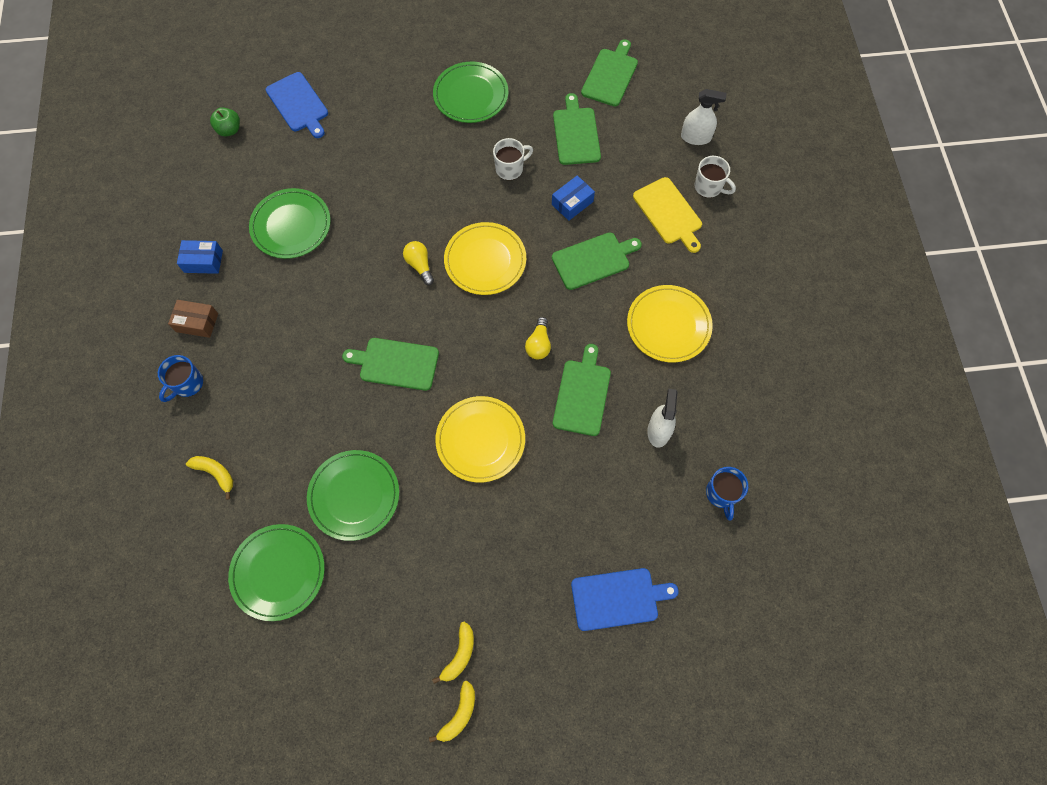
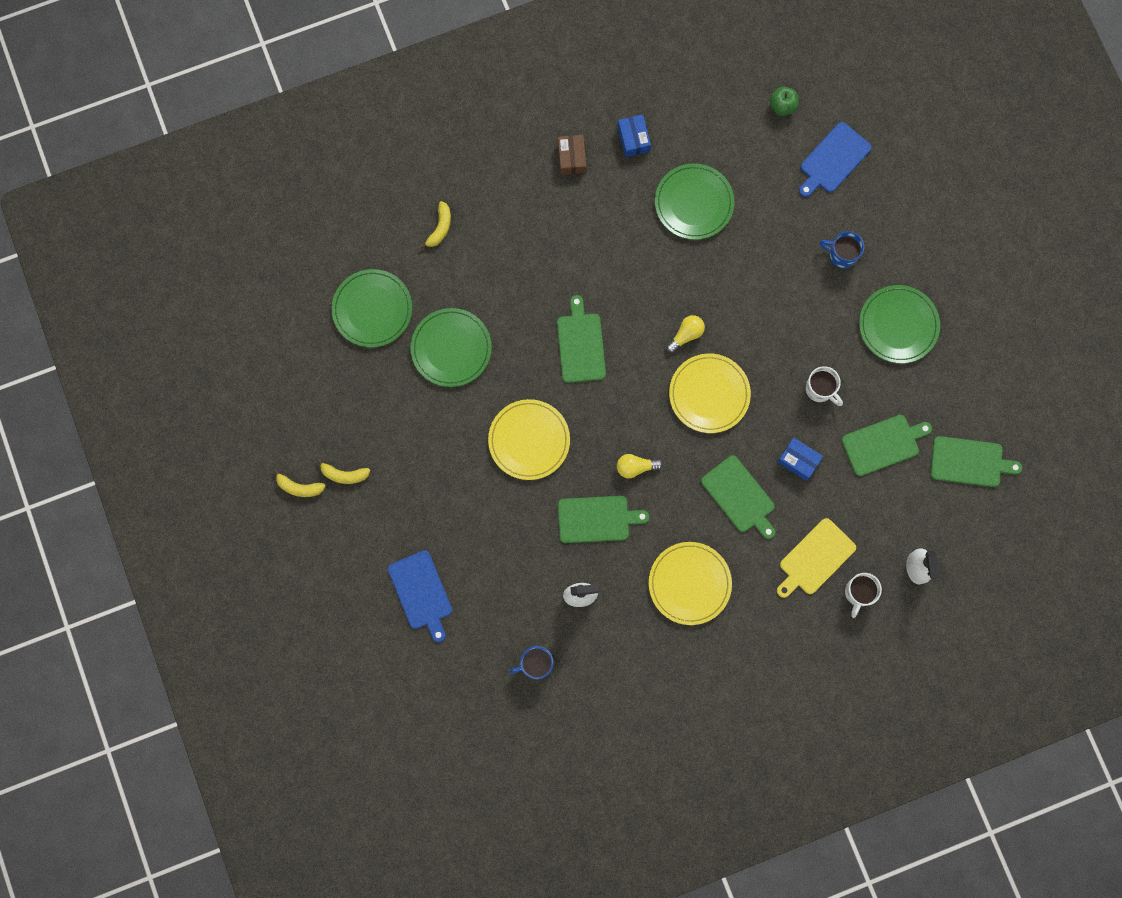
camera: 75 degrees right, 10 degrees up
(187, 384) = (512, 173): blue mug -> blue mug (841, 255)

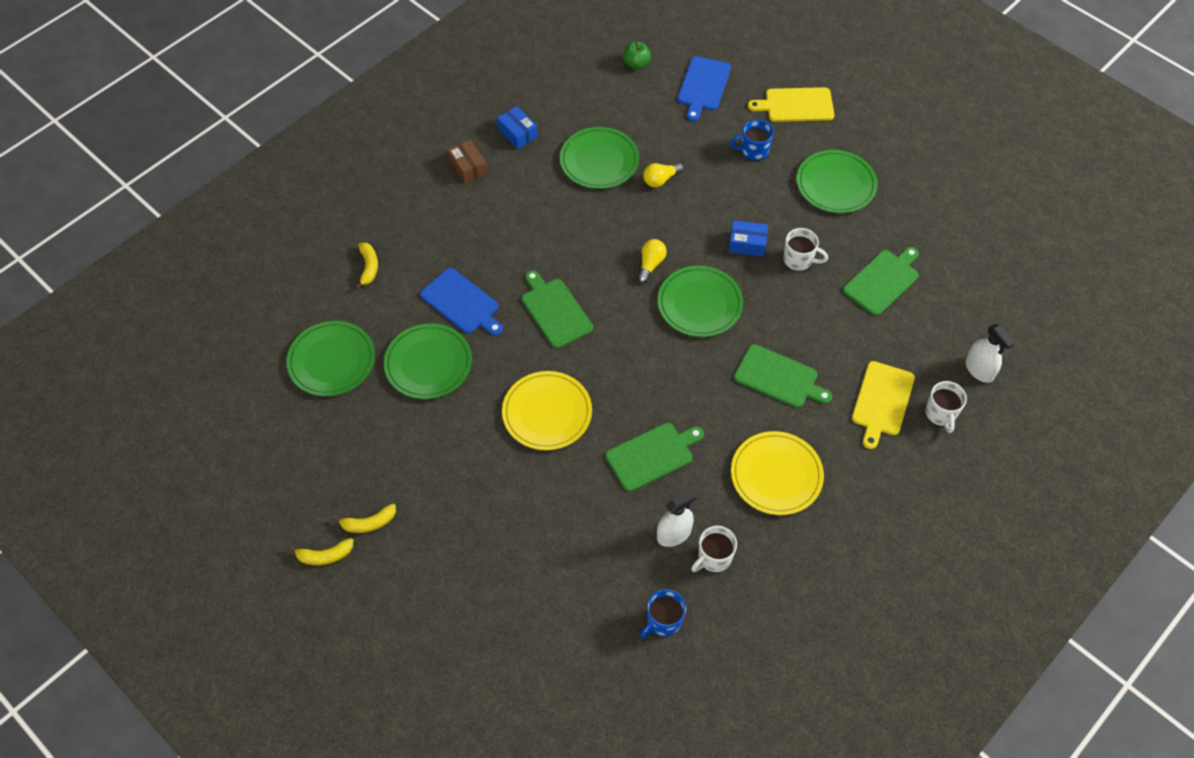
camera: 25 degrees left, 20 degrees down
(421, 593) = (505, 604): blue cutting board -> blue cutting board (462, 303)
(601, 631) = (713, 558): none -> white mug
(635, 467) = (665, 393): yellow light bulb -> yellow light bulb (661, 180)
(709, 394) = (700, 303): yellow plate -> green plate
(798, 460) = (815, 325): blue box -> blue box (747, 244)
(910, 221) = (796, 105): none -> yellow cutting board
(969, 462) = (967, 264): green cutting board -> none

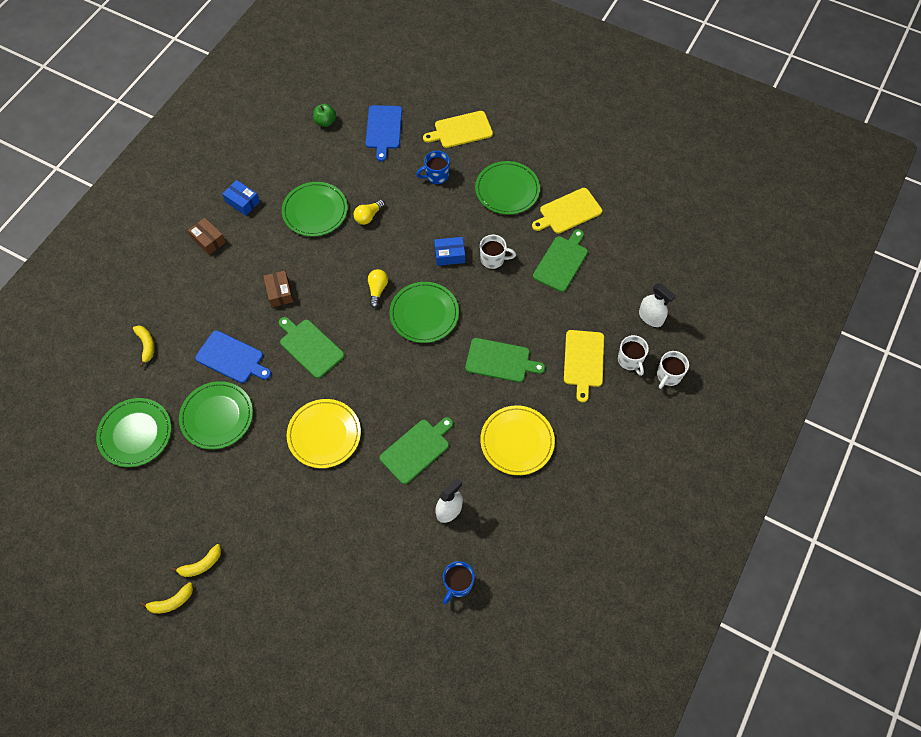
camera: 15 degrees left, 5 degrees up
(535, 242) = (279, 292): none -> brown box
(713, 558) = (484, 522): white mug -> white mug (668, 376)
(905, 225) = (568, 212): none -> yellow cutting board

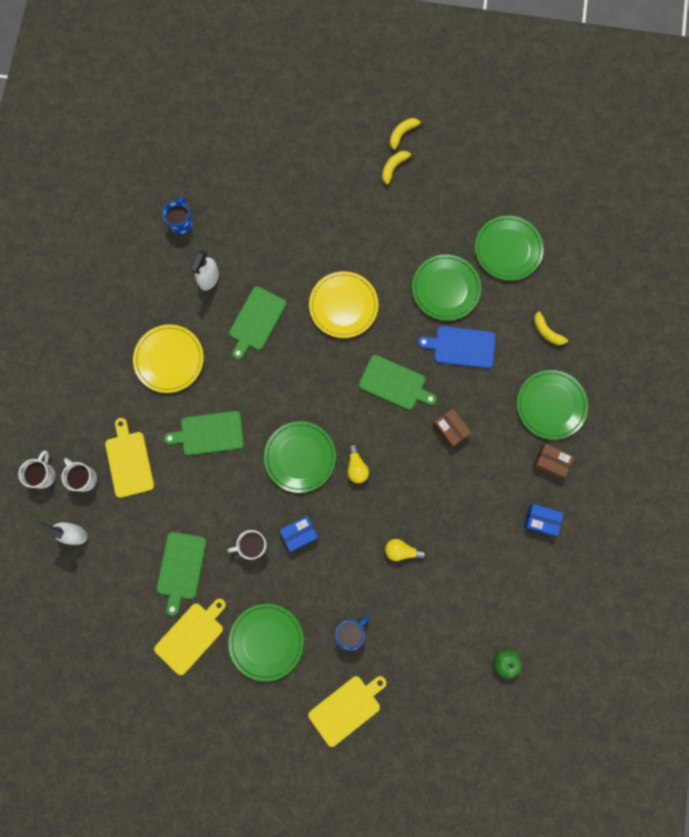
camera: 160 degrees right, 15 degrees up
(315, 211) = (460, 537): green plate -> green plate (551, 405)
(368, 216) = (402, 551): yellow light bulb -> yellow light bulb turned 105 degrees counterclockwise
(383, 129) = (434, 676): blue cutting board -> none

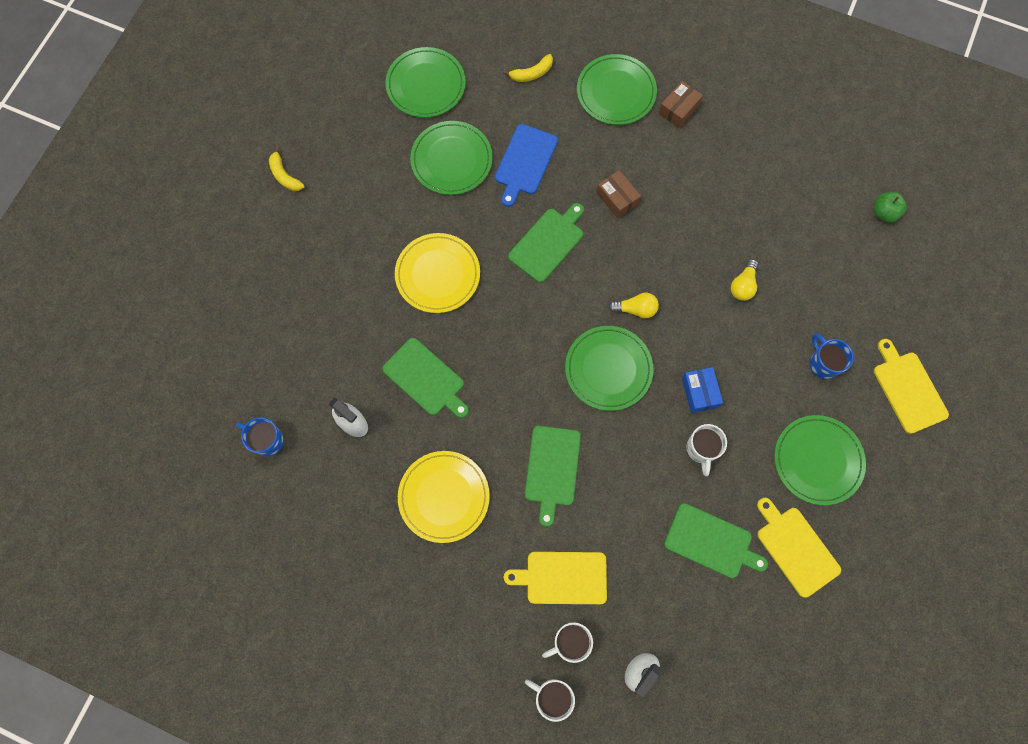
camera: 75 degrees left, 5 degrees down
(402, 134) = (246, 155): yellow banana -> none
(450, 429) = (617, 198): brown box -> brown box turned 75 degrees clockwise
(541, 520) = (739, 136): blue box -> none

